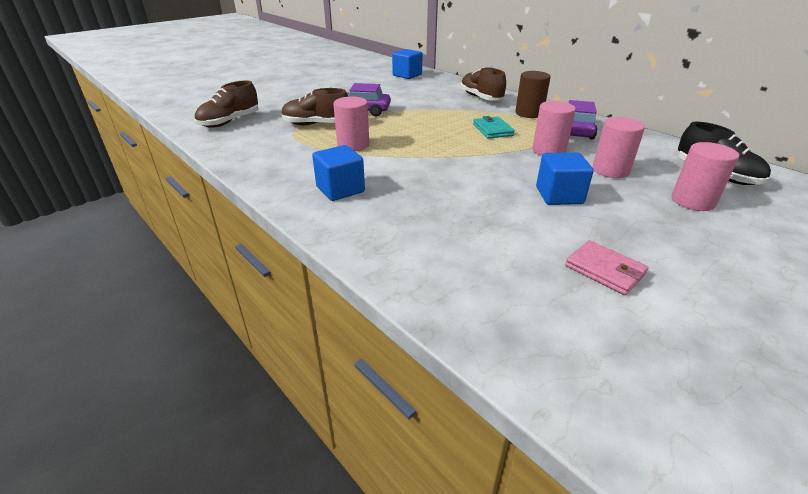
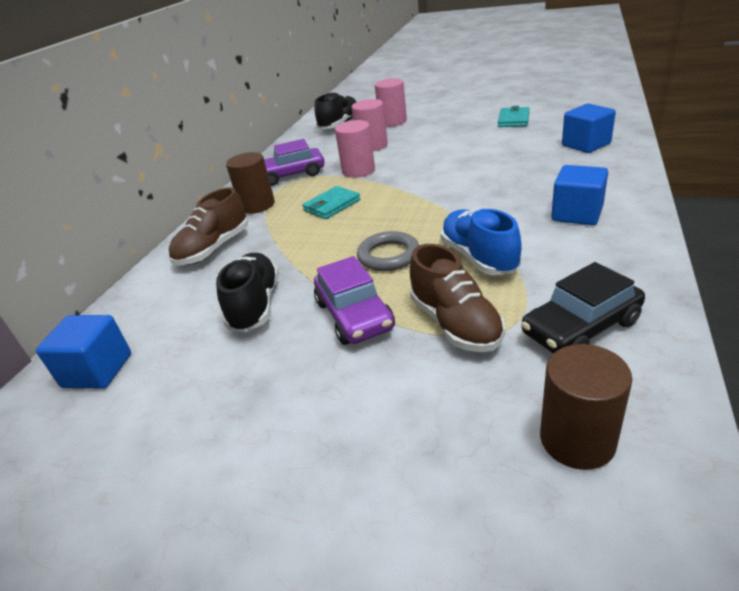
camera: 115 degrees left, 0 degrees up
(229, 122) = (577, 440): brown shoe -> brown cylinder
(262, 143) = (580, 327): none -> black car
(353, 145) = (479, 257): pink cylinder -> blue shoe
(398, 128) = (388, 255): none -> grey ring
(405, 98) = (255, 305): none -> black shoe
(559, 195) = (441, 147): blue cube -> blue cube (586, 145)
(604, 270) = (513, 120): pink wallet -> turquoise wallet

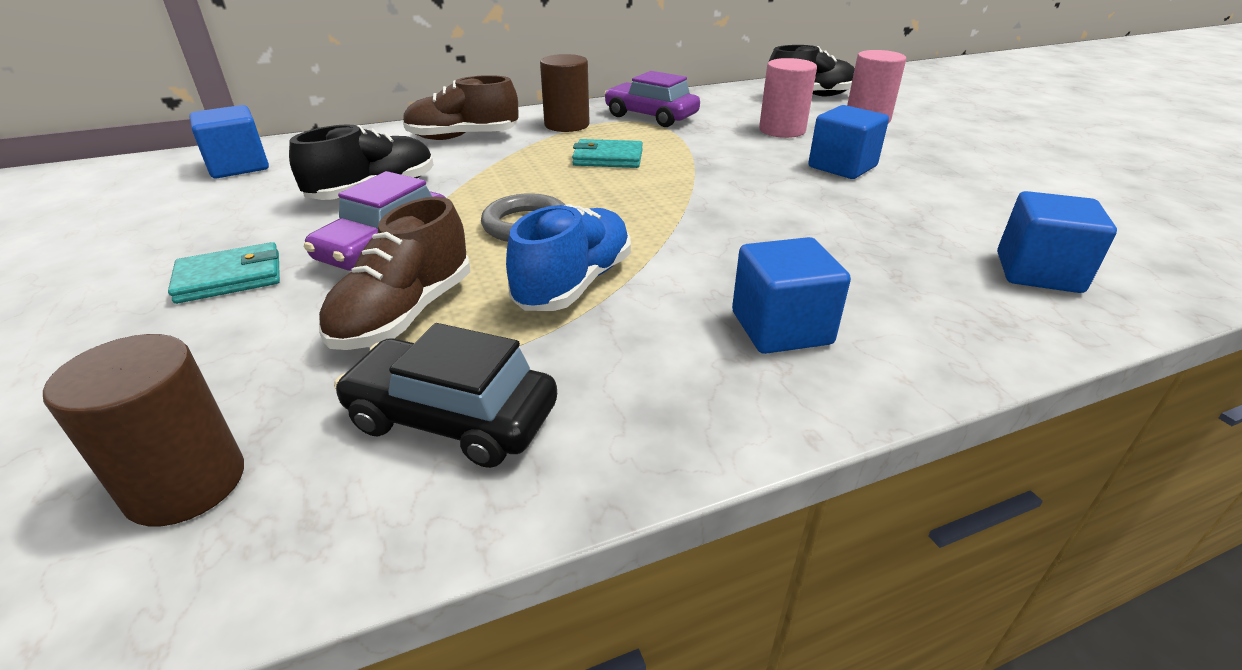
camera: 45 degrees right, 0 degrees up
(358, 171) = (707, 144): pink cylinder -> none
(438, 147) = (842, 167): none -> blue cube
(513, 120) = (1020, 189): turquoise wallet -> turquoise wallet (230, 278)

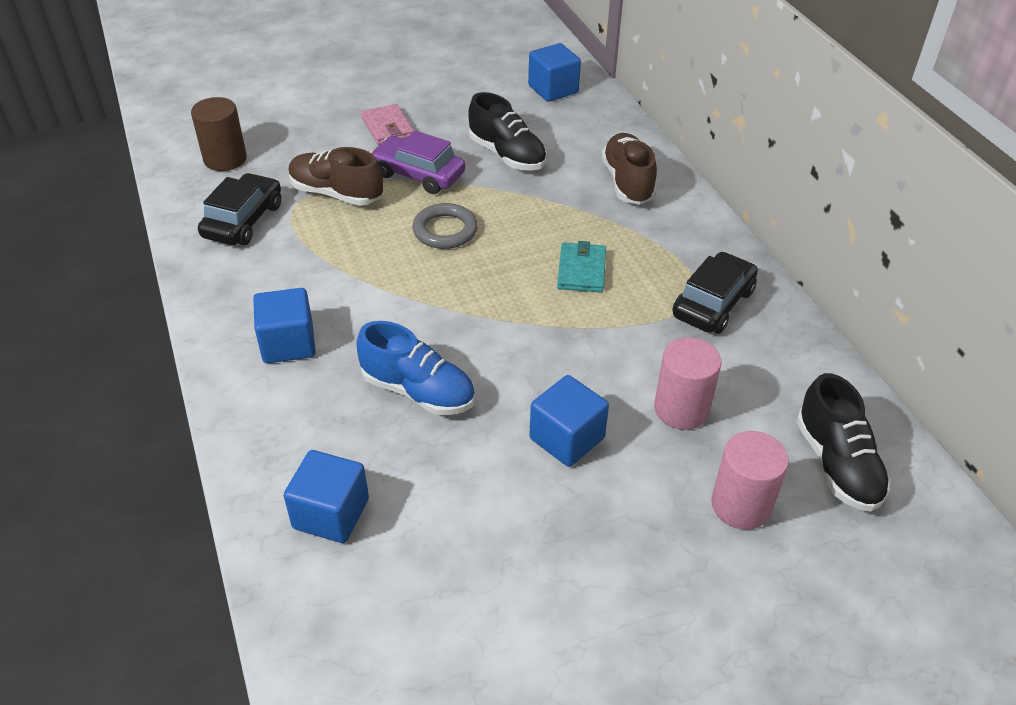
camera: 90 degrees right, 10 degrees up
(230, 278) = (387, 127): turquoise wallet -> pink wallet
(567, 125) = (673, 243): brown cylinder -> none
(574, 284) = (358, 255): blue shoe -> blue shoe (418, 391)
(651, 116) = (713, 303): purple car -> black car

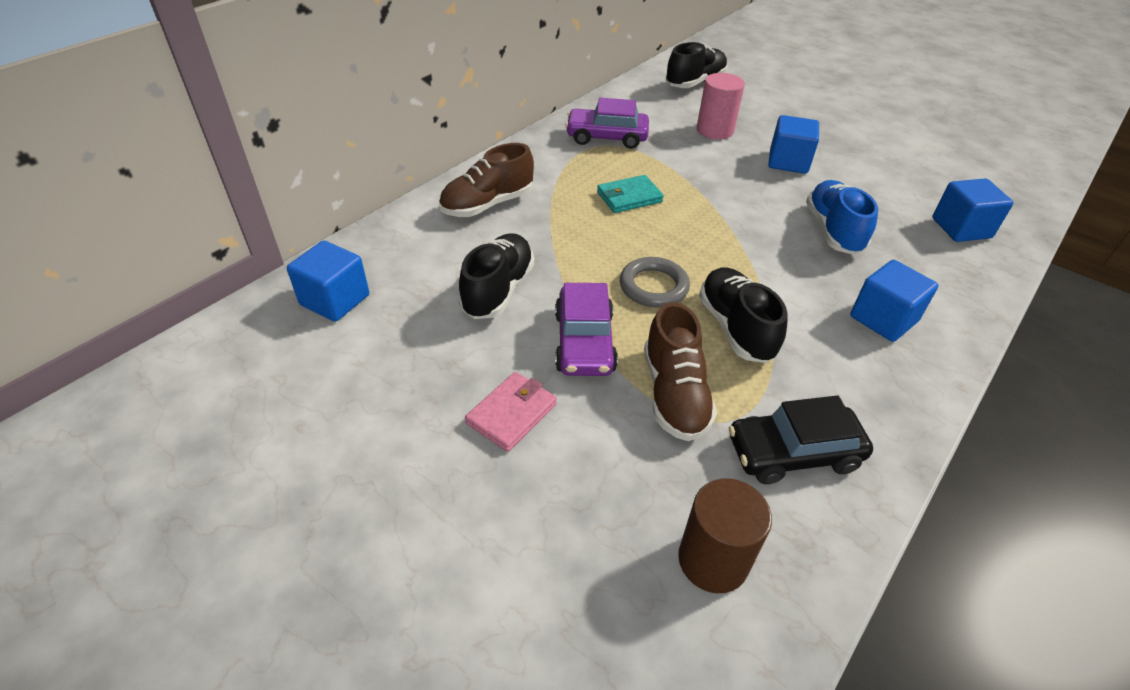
camera: 120 degrees left, 0 degrees up
(362, 251) = (735, 328): none -> black shoe
(713, 303) = (606, 137): black car -> purple car
(741, 505) = (757, 102): pink cylinder -> none

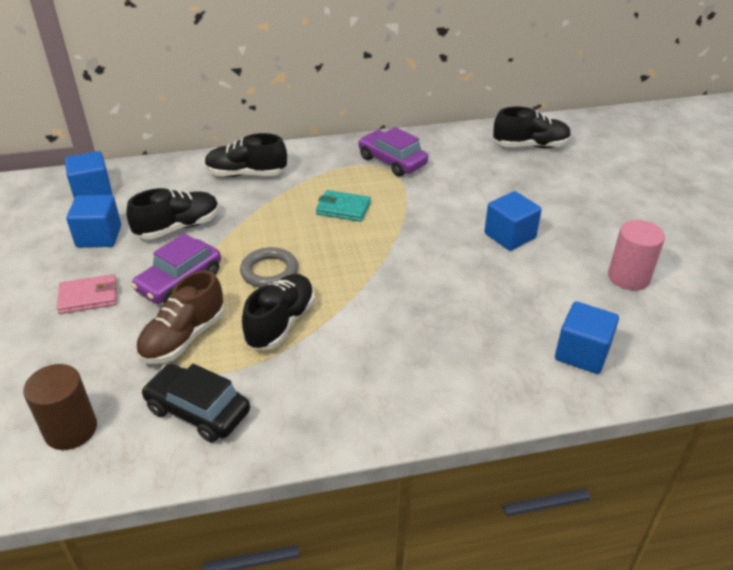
camera: 40 degrees right, 5 degrees down
(487, 204) = (246, 174): brown shoe -> black shoe
(715, 130) = (486, 188): pink cylinder -> pink cylinder (628, 277)
(833, 231) = (460, 300): blue shoe -> none
(883, 319) = (394, 376): blue cube -> blue cube (99, 236)

